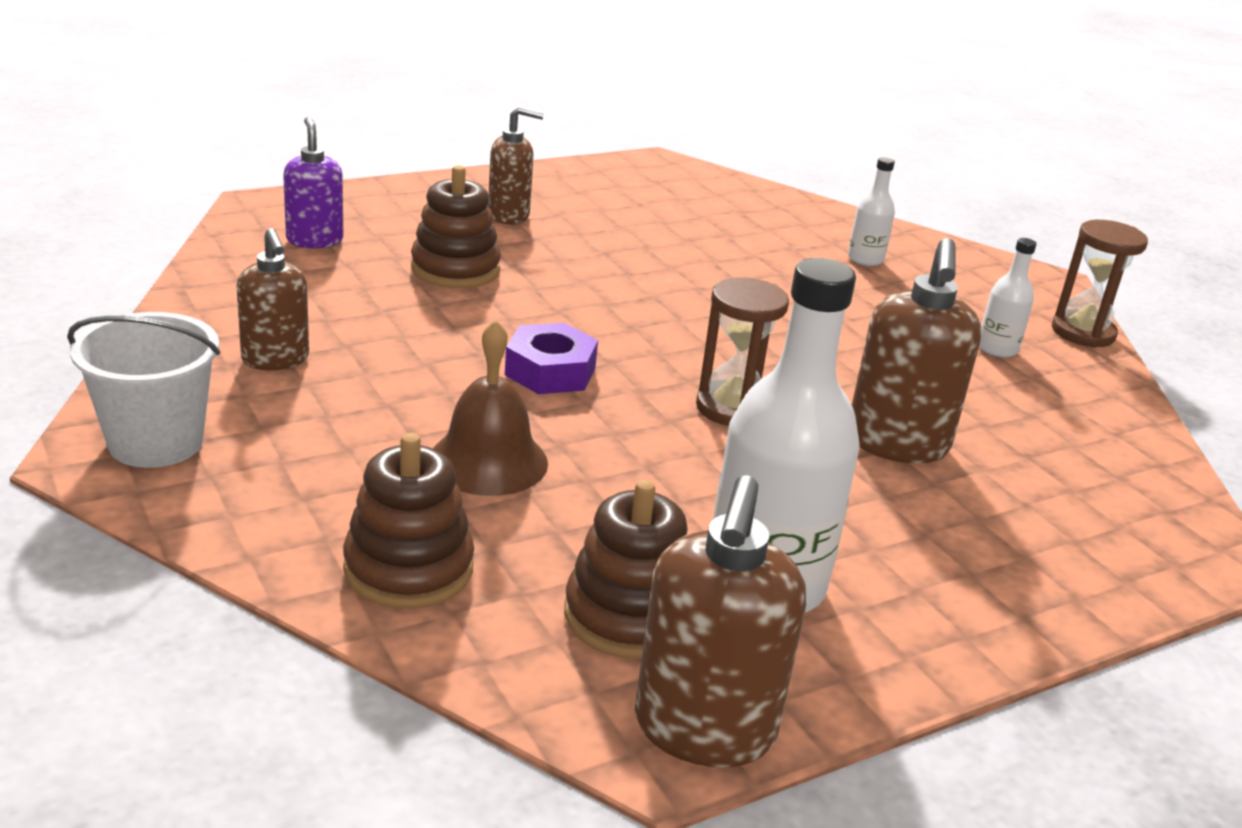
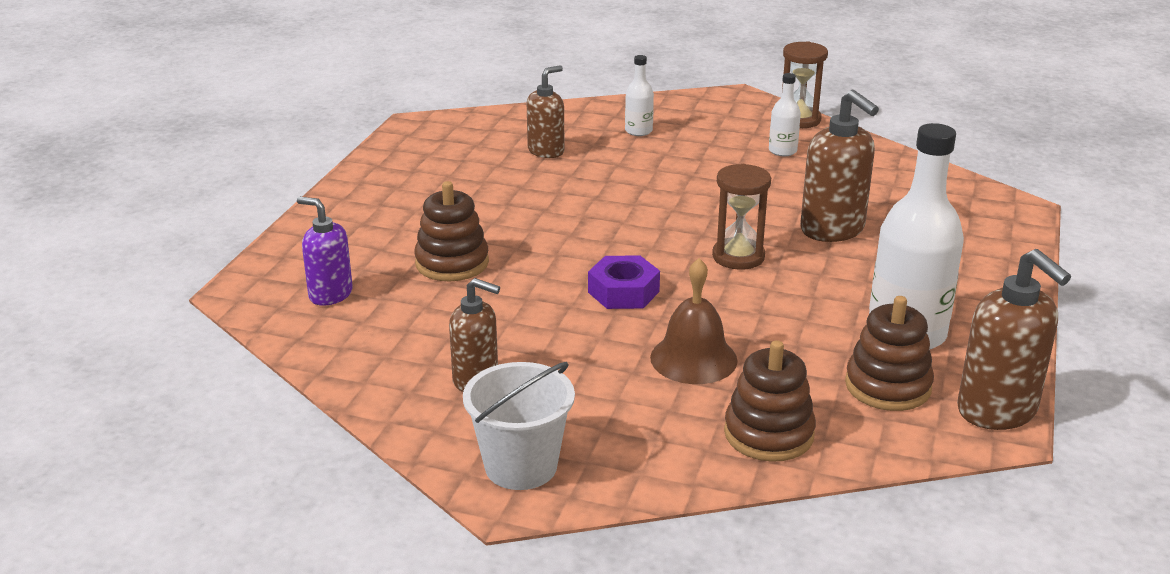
camera: 40 degrees left, 0 degrees up
(509, 215) = (408, 210): brown soap dispenser -> brown soap dispenser (546, 151)

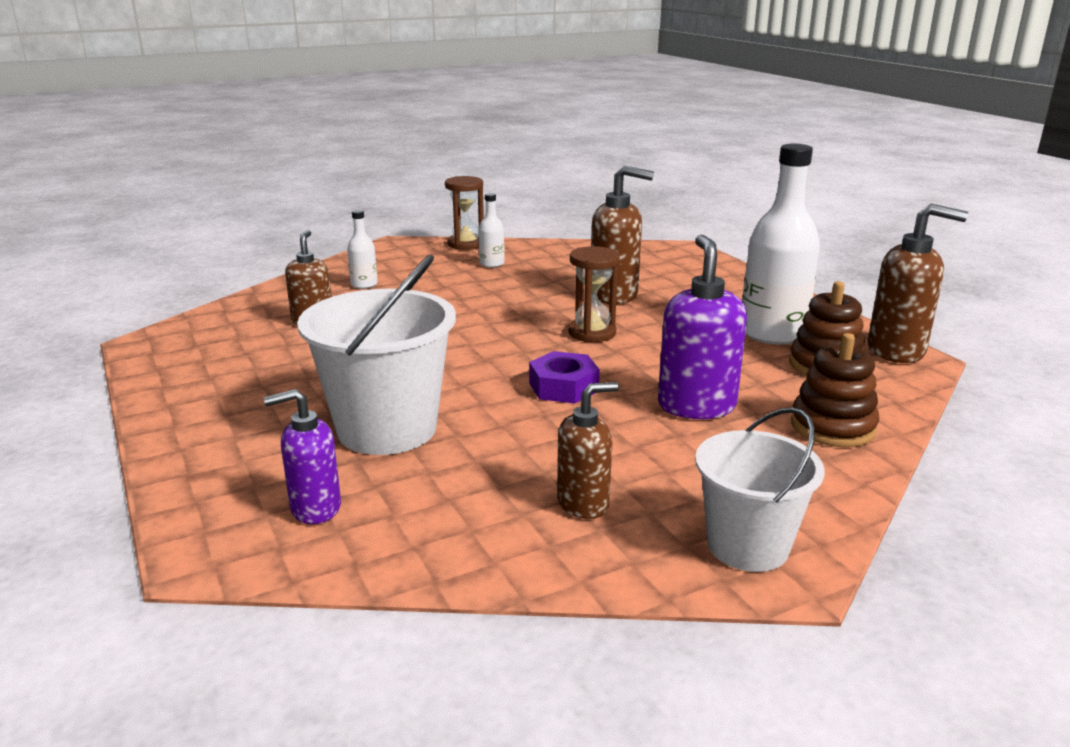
camera: 45 degrees left, 5 degrees down
(452, 263) = (387, 429): brown stacking toy -> white bucket
(693, 358) = (696, 406): brown bell -> purple soap dispenser

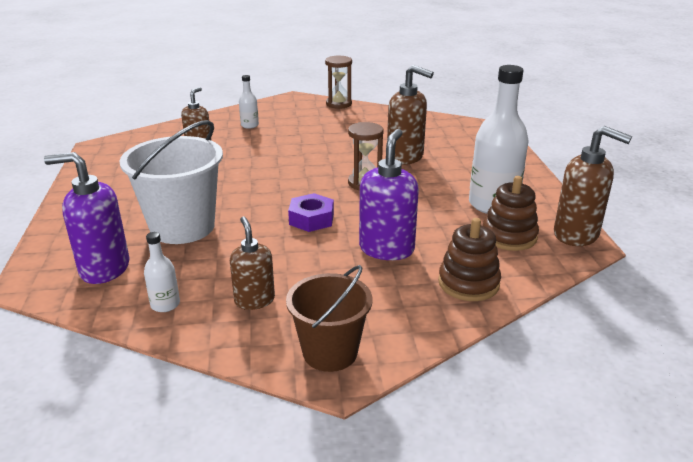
camera: 20 degrees right, 5 degrees up
(315, 508) = (104, 269): purple soap dispenser -> purple soap dispenser, size x1.54
(491, 264) = (343, 121): white bottle -> white bottle (165, 304)
(583, 503) = (254, 300): brown soap dispenser -> brown soap dispenser turned 105 degrees counterclockwise
(748, 546) = (330, 352): white bucket -> brown bucket

